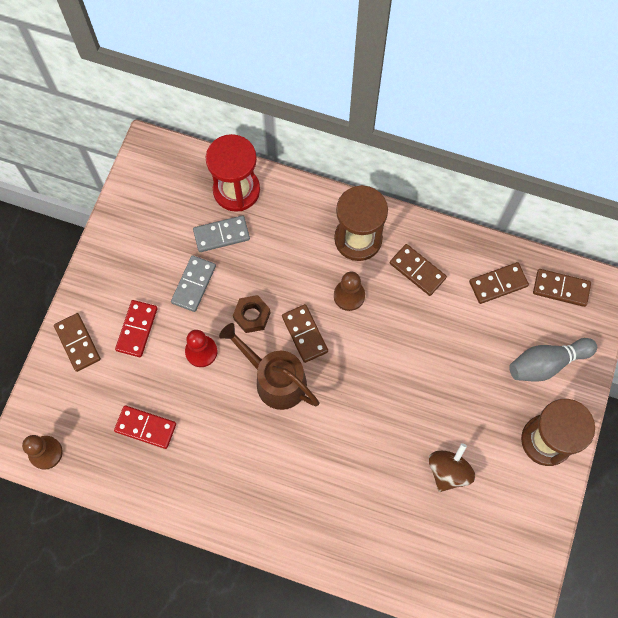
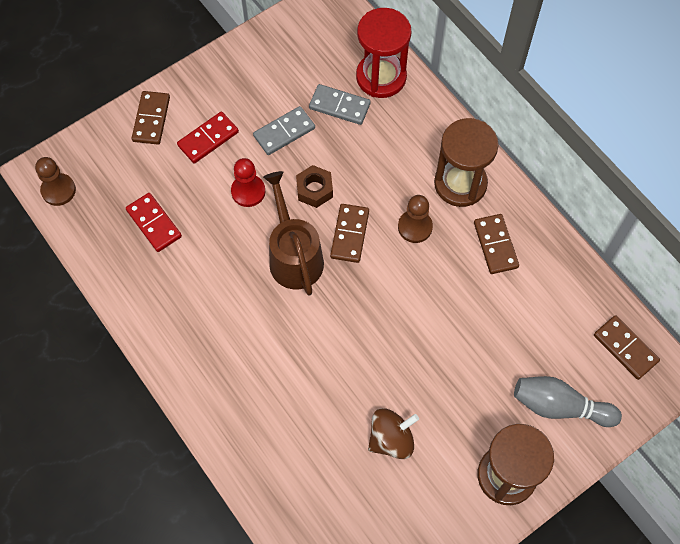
camera: 35 degrees right, 5 degrees down
(498, 284) = (565, 305): brown domino -> none

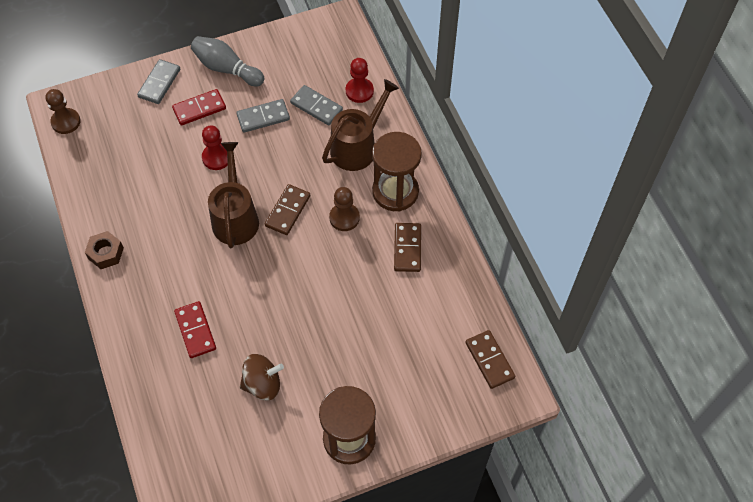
camera: 15 degrees right, 5 degrees down
(151, 119) = (159, 83): brown domino -> grey domino
(154, 223) = (131, 165): red domino -> red domino (195, 331)
(314, 190) = (271, 169): brown nut -> brown nut (105, 253)
(381, 77) = (359, 91): red hourglass -> red pawn
(401, 142) = (357, 147): none -> brown watering can
(559, 406) = (415, 394): grey bowling pin -> grey bowling pin (226, 69)

